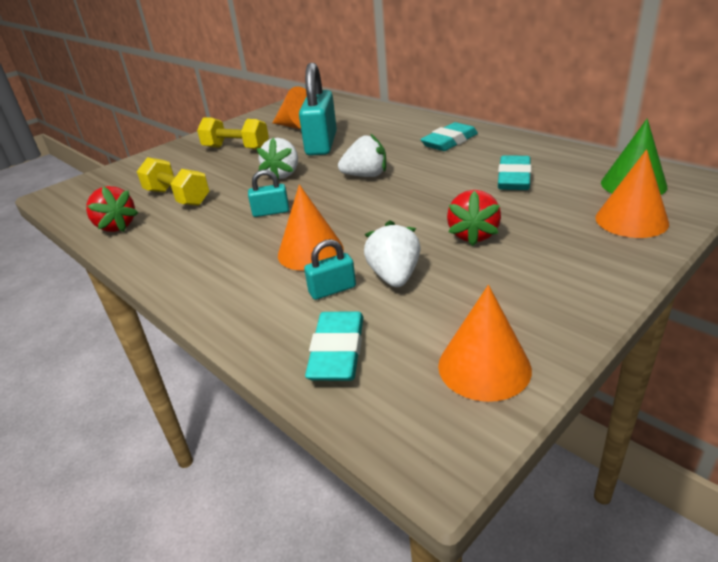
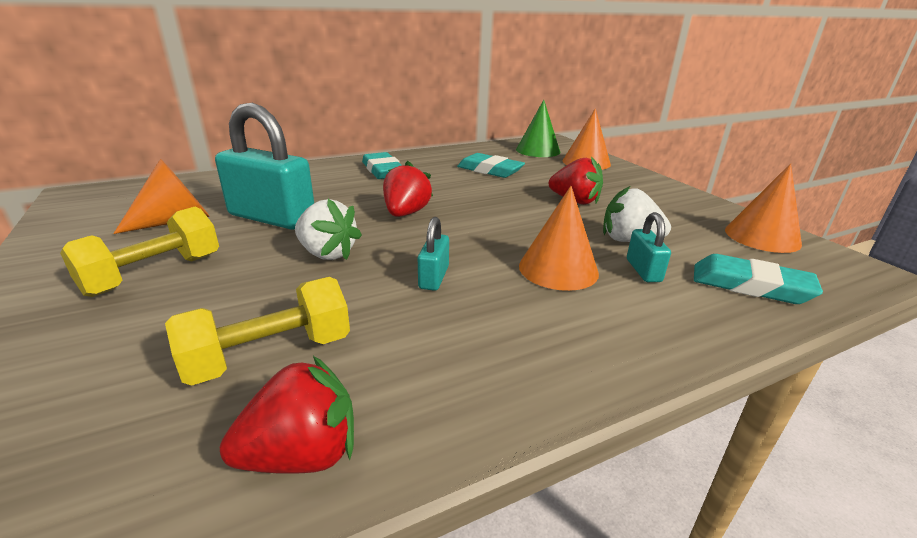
camera: 75 degrees left, 5 degrees down
(366, 176) = (406, 213): white strawberry -> red strawberry

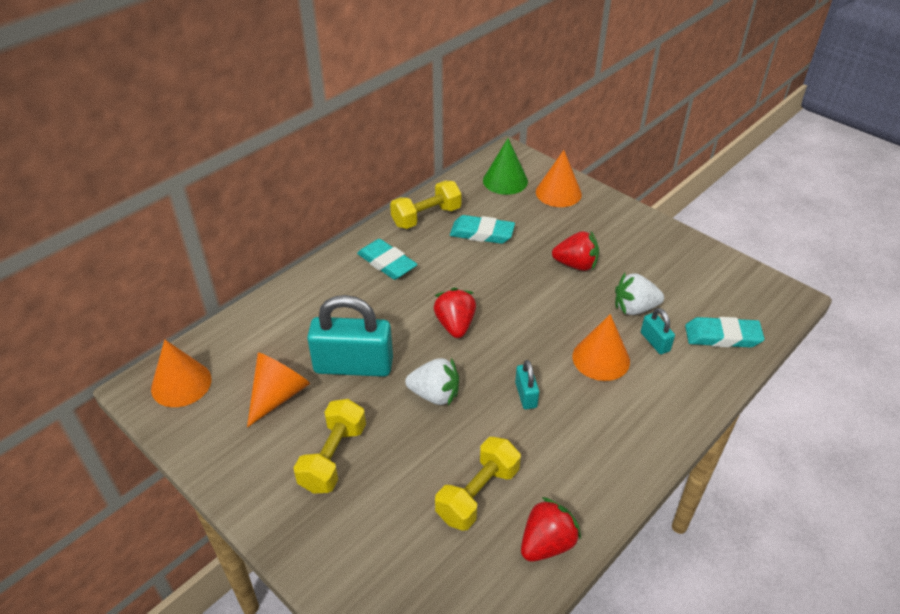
camera: 20 degrees left, 15 degrees up
(446, 156) = (426, 217): none -> yellow dumbbell
(762, 237) = (721, 274): orange cone -> orange cone (181, 384)

